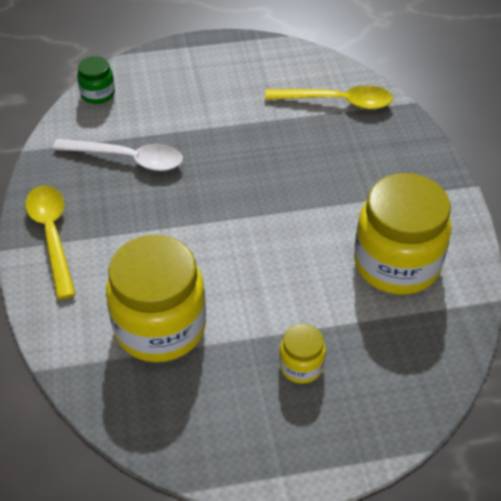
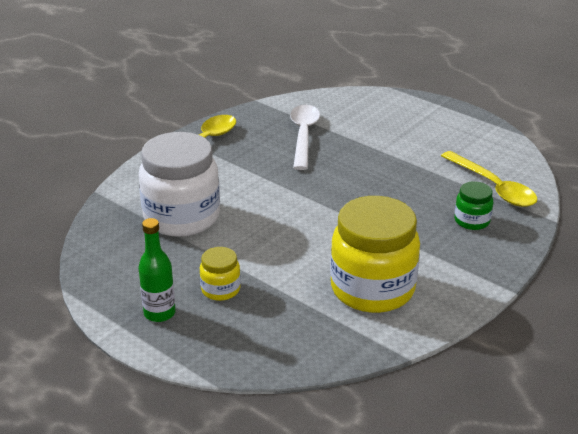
camera: 50 degrees right, 15 degrees down
(98, 94) = (342, 98): green jar -> green jar (472, 221)
(127, 159) = (303, 136): white spoon -> white spoon turned 150 degrees counterclockwise
(160, 327) = (182, 217): yellow jar -> white jar
(293, 433) = (159, 313): none -> green bottle

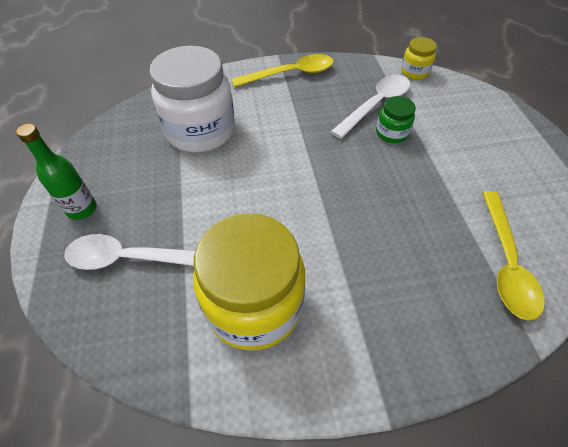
camera: 40 degrees right, 20 degrees up
(220, 289) = (144, 216): yellow jar -> yellow jar (414, 72)
(251, 315) = (133, 258): none -> white spoon
(472, 221) = (438, 290): green jar -> green jar (391, 133)

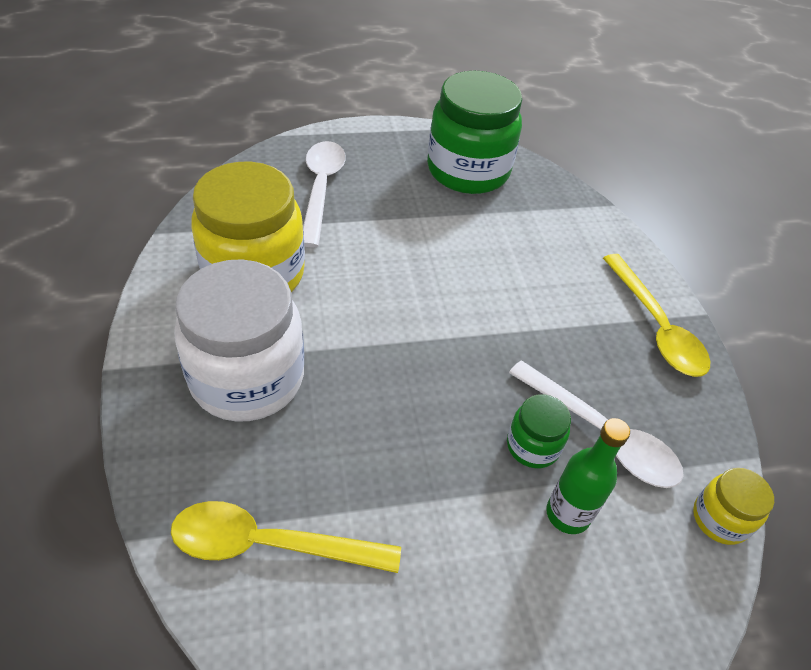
camera: 85 degrees right, 5 degrees down
(82, 209) = (384, 151): green bottle -> green bottle (568, 514)
(124, 151) = (468, 171): none -> green jar
(200, 131) = (509, 230): white jar -> white jar (247, 378)

